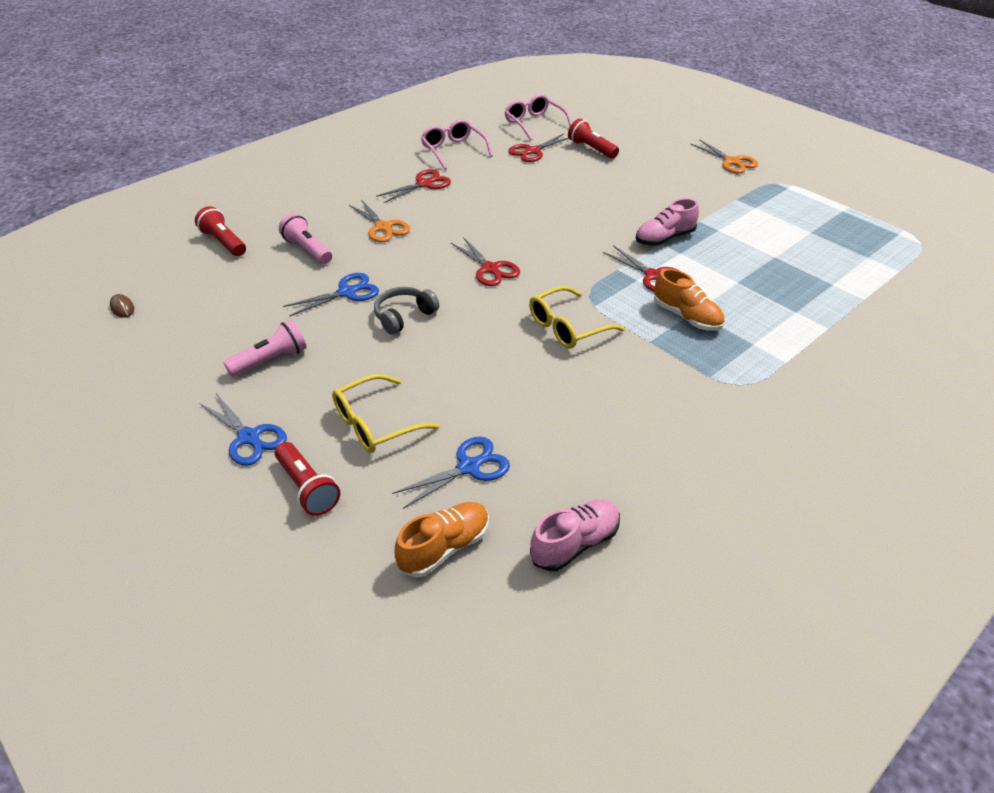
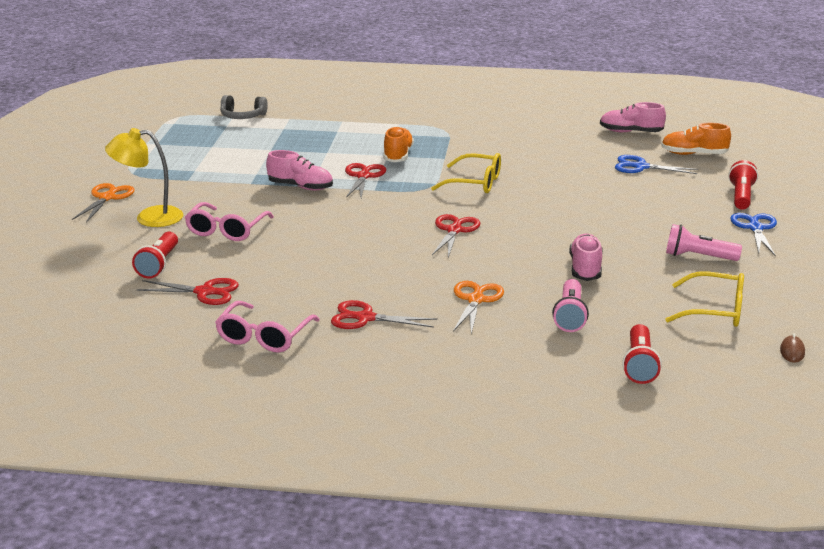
camera: 130 degrees left, 15 degrees down
(347, 292) = (585, 269): blue scissors -> pink shoe
(375, 424) = (668, 200): yellow glasses -> yellow glasses (715, 310)
(404, 316) = (567, 235): grey headphones -> grey headphones (242, 116)
(534, 123) = (124, 319): pink glasses -> pink glasses (226, 230)
(674, 166) = (149, 217): none -> yellow lamp

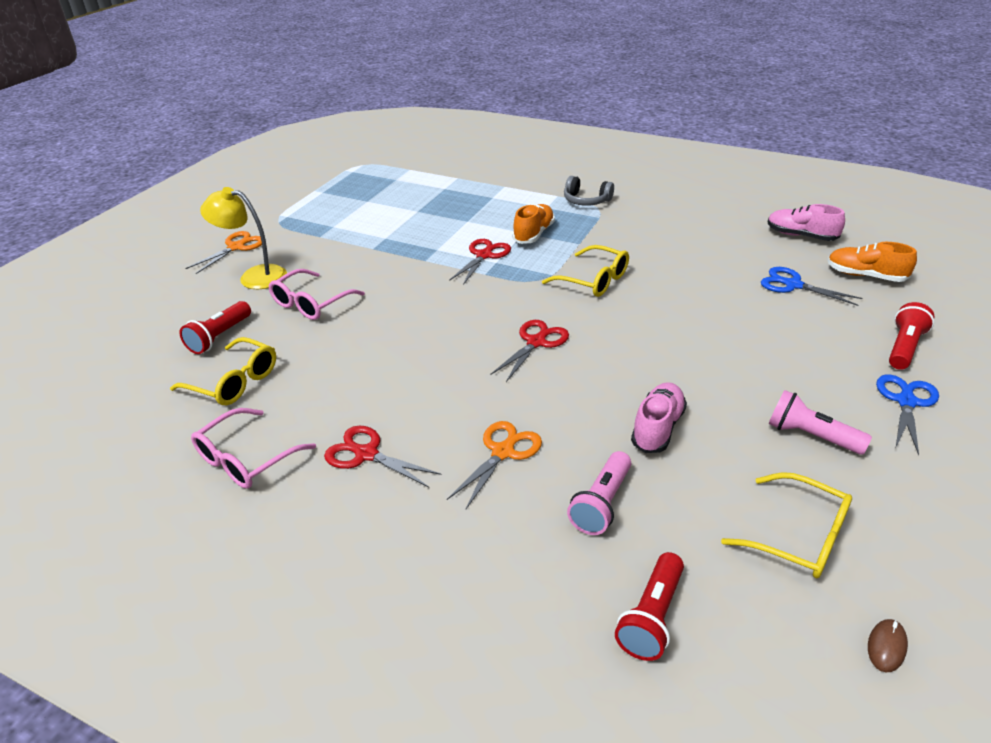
camera: 20 degrees right, 10 degrees up
(204, 292) = (234, 382): red scissors -> yellow glasses
(242, 116) = (417, 171): grey headphones -> grey headphones (586, 200)
(300, 187) = (415, 260): pink shoe -> none

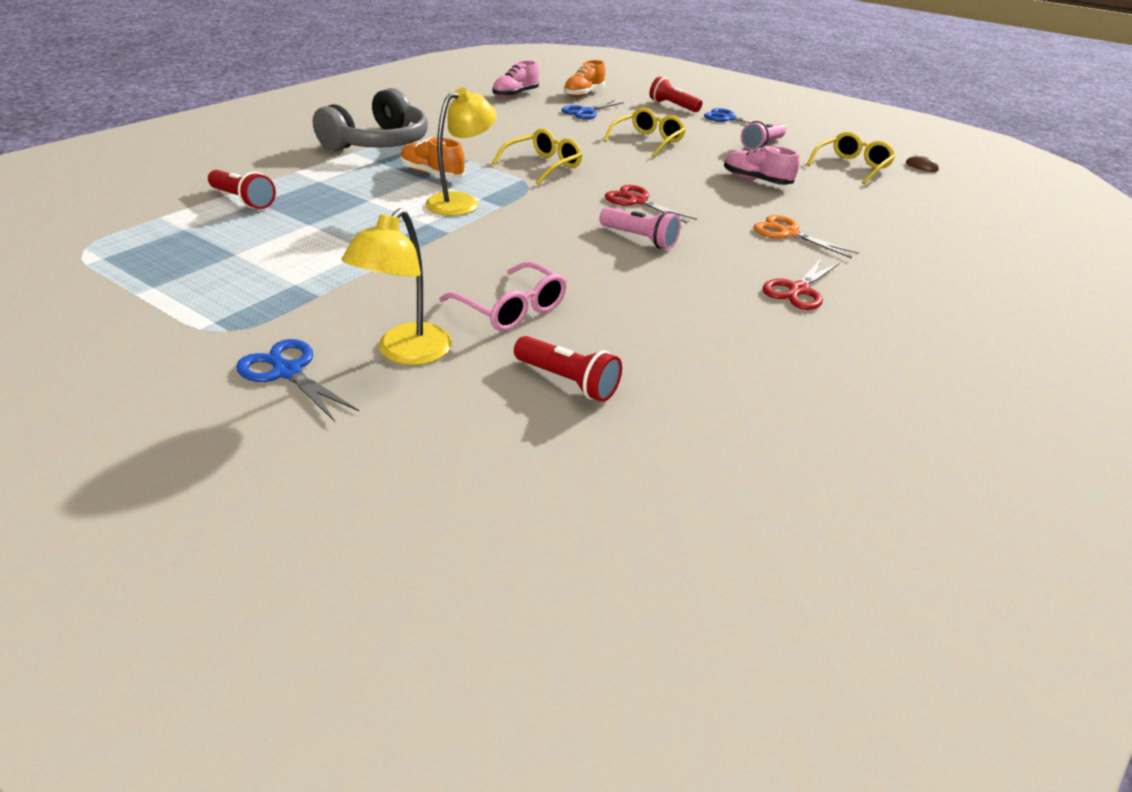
camera: 85 degrees left, 0 degrees up
(234, 382) = (676, 366): yellow glasses -> yellow glasses (647, 141)
(236, 247) = (288, 372): orange scissors -> blue scissors
(246, 459) = (815, 356): pink glasses -> none
(484, 255) = (461, 202): red scissors -> yellow lamp
(586, 200) = (379, 143): grey headphones -> grey headphones, size x1.88
(601, 504) = (838, 209): pink flashlight -> pink flashlight (639, 239)
(651, 617) = (929, 212): red flashlight -> red flashlight (243, 200)

